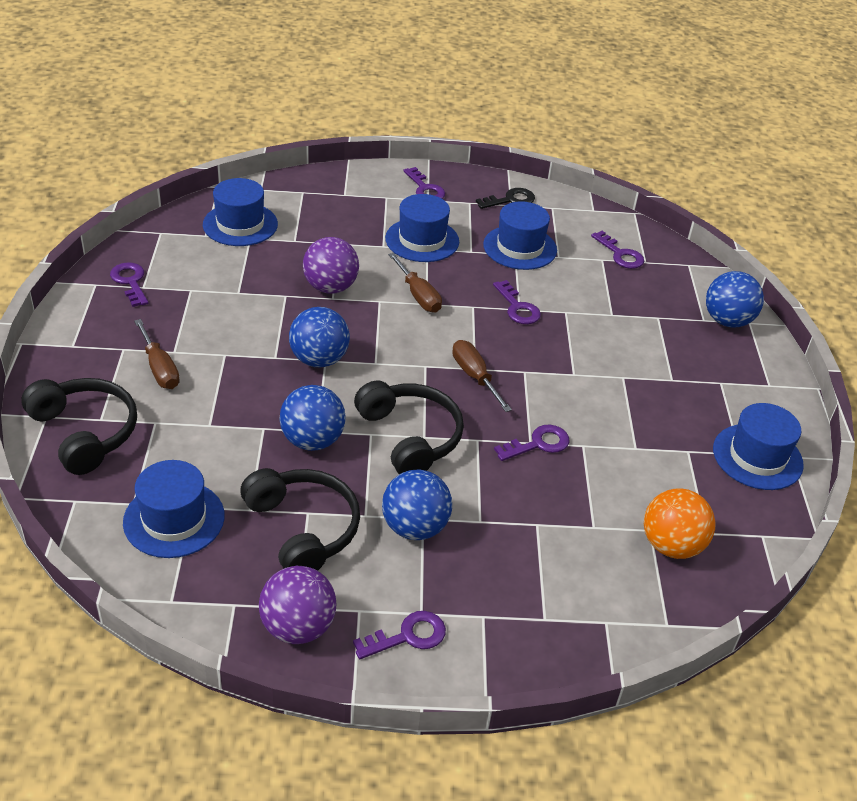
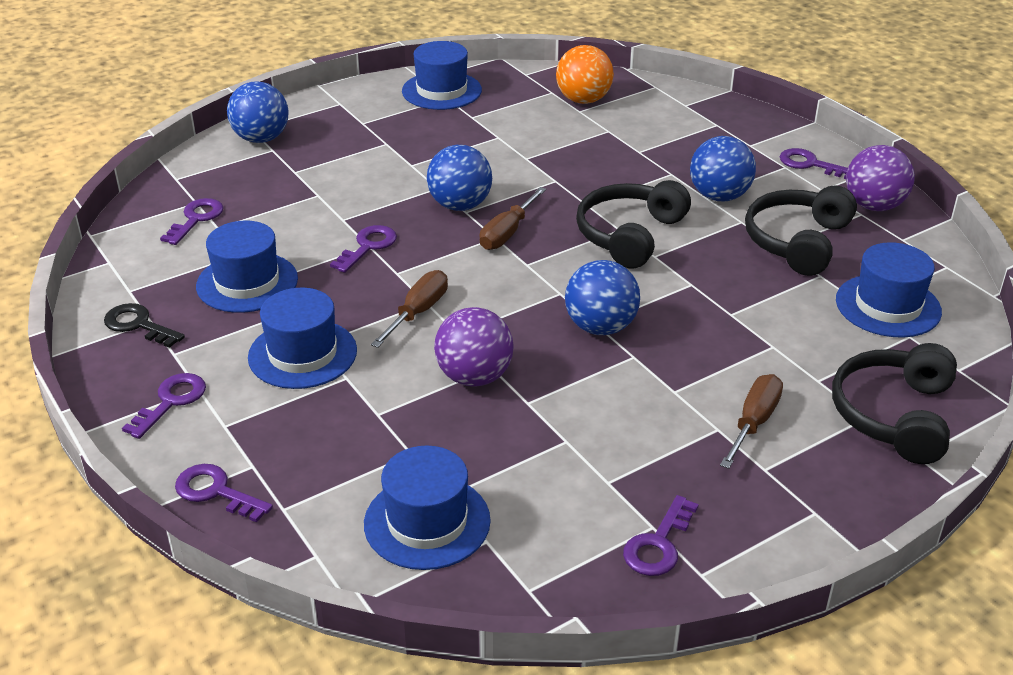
camera: 120 degrees left, 5 degrees down
(312, 440) = (706, 280): blue ball -> blue ball (460, 205)
(538, 444) = (552, 176): purple key -> purple key (216, 492)

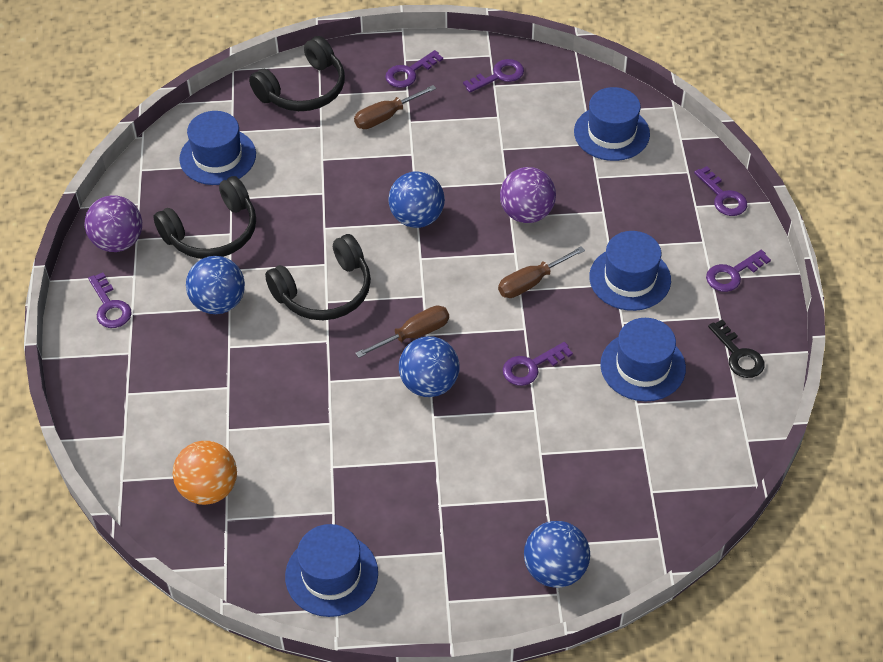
camera: 150 degrees left, 15 degrees up
(196, 219) = (658, 465): purple key -> purple key (409, 73)

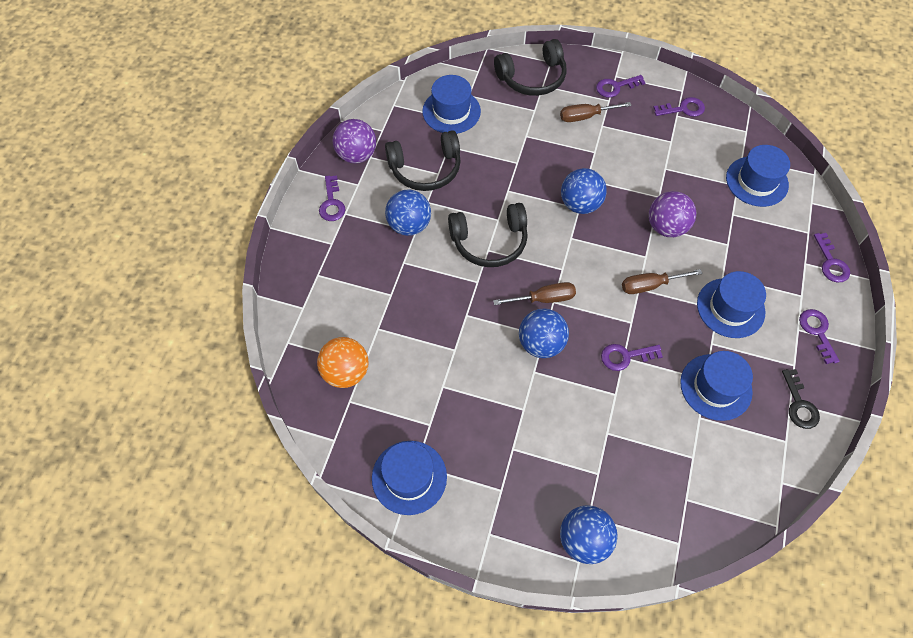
camera: 20 degrees right, 10 degrees up
(732, 274) = (817, 331): purple key -> purple key turned 90 degrees clockwise

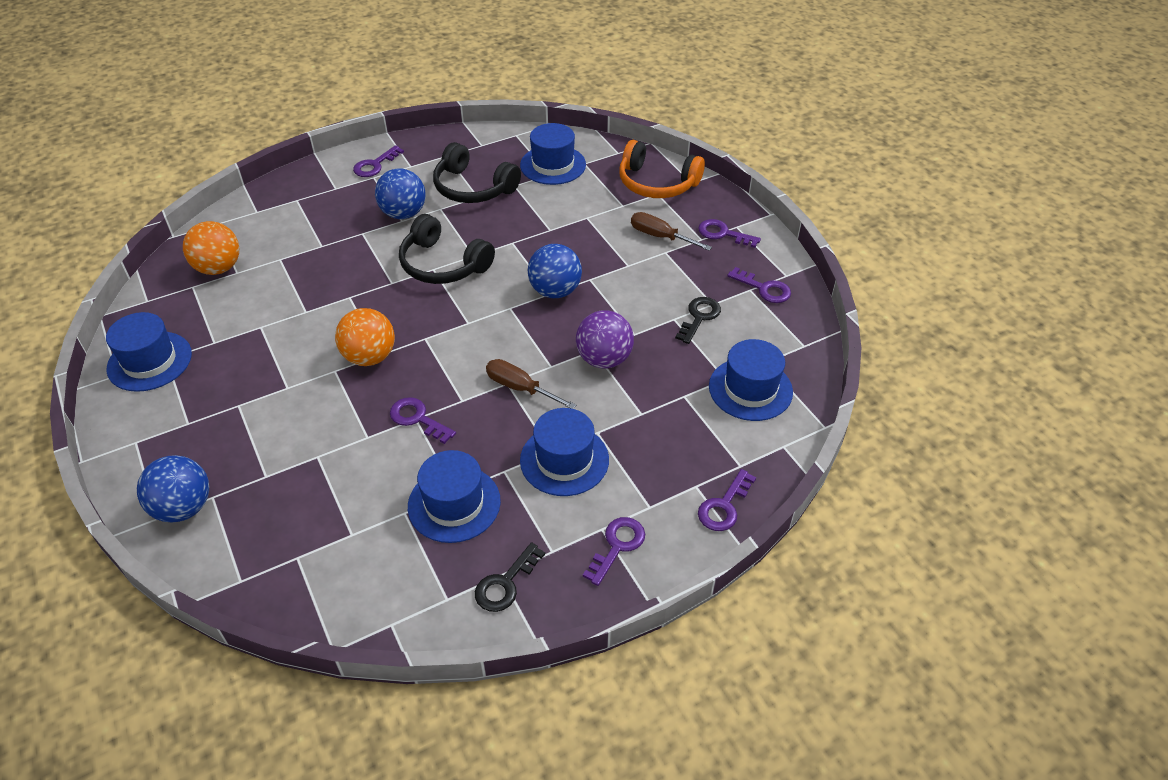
camera: 45 degrees right, 15 degrees down
(357, 155) = (439, 148): purple ball -> none
(532, 78) = (657, 183): black headphones -> orange headphones
(541, 343) = (370, 357): blue ball -> orange ball
(543, 299) = (421, 330): brown screwdriver -> none
(676, 156) = (699, 317): none -> black key

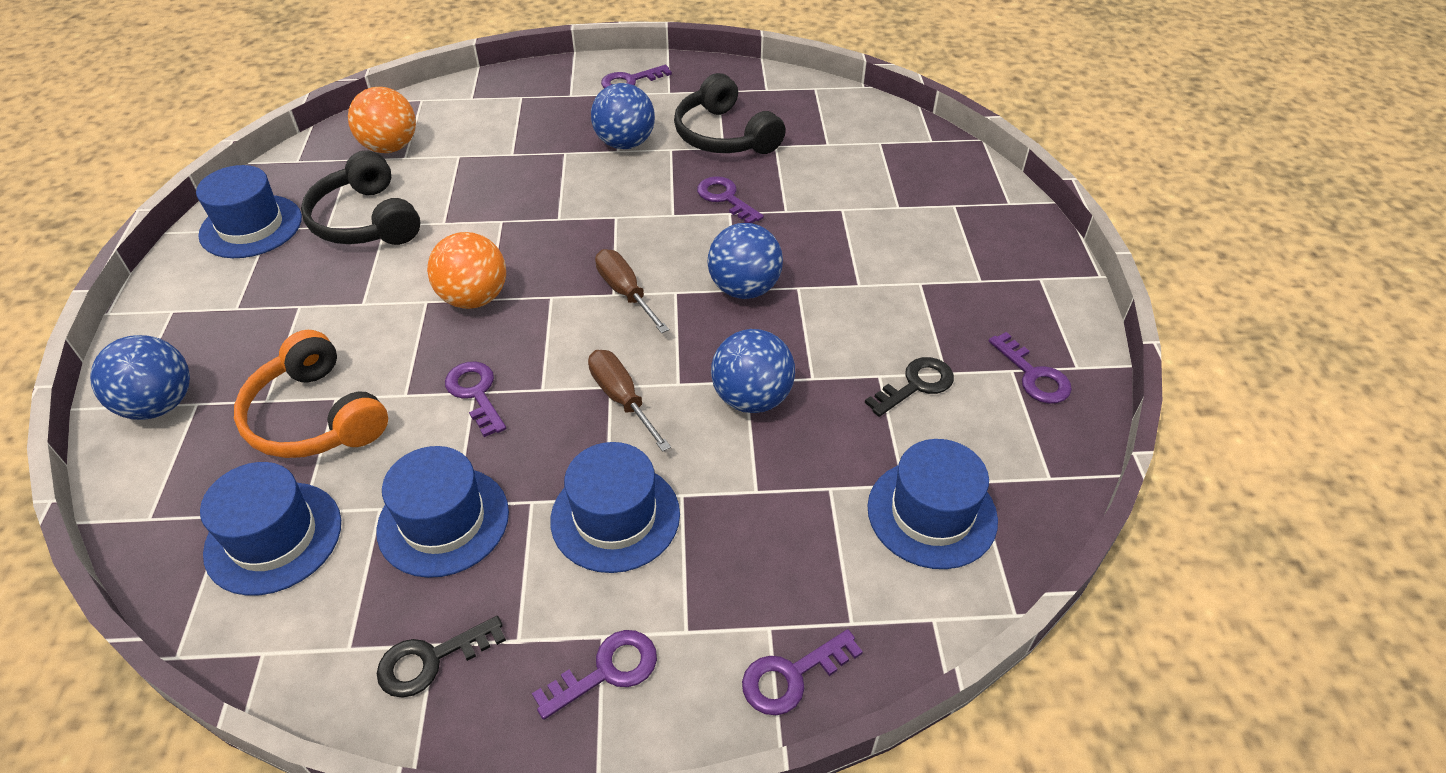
camera: 25 degrees right, 0 degrees up
(443, 264) = (630, 215): black headphones -> black headphones (366, 220)
(553, 165) = (838, 134): blue hat -> blue hat (273, 537)
(604, 359) = (752, 398): purple ball -> blue ball
(657, 183) = (960, 192): orange headphones -> orange headphones (315, 417)
(660, 237) = (925, 261): brown screwdriver -> brown screwdriver (625, 293)
(723, 233) = (1015, 282): purple key -> purple key (725, 198)

